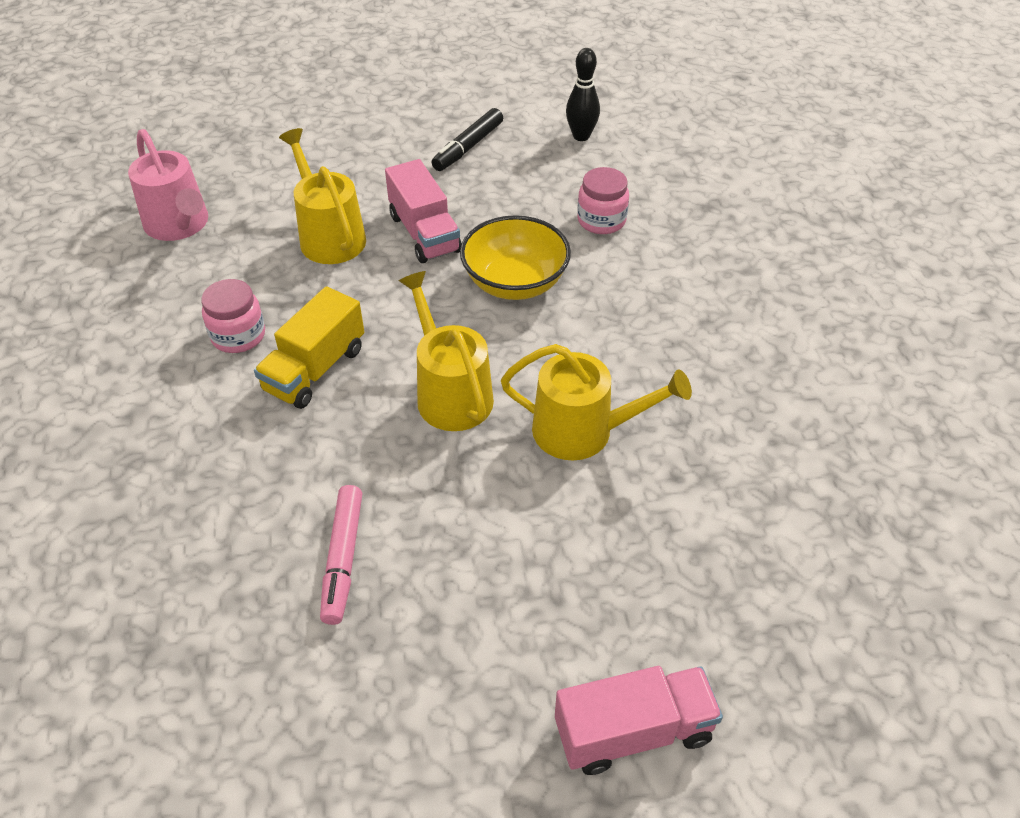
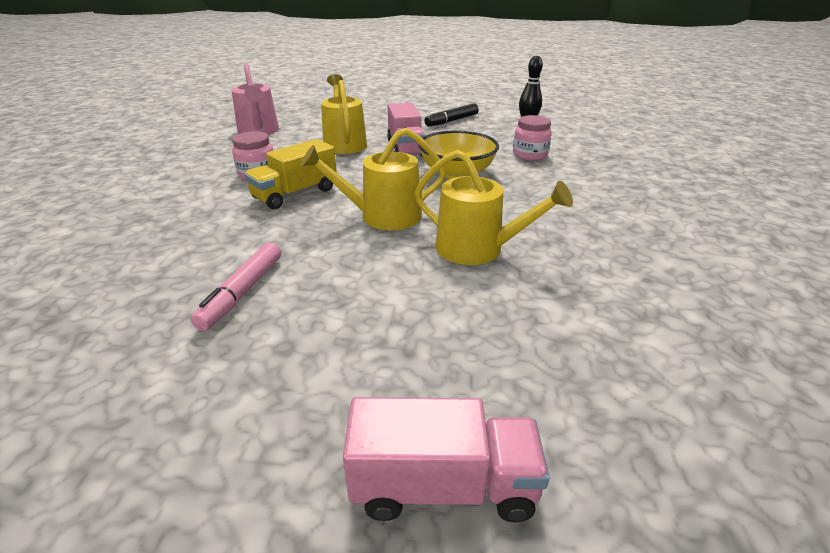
camera: 15 degrees right, 15 degrees down
(450, 393) = (383, 216): yellow watering can -> yellow watering can turned 90 degrees counterclockwise

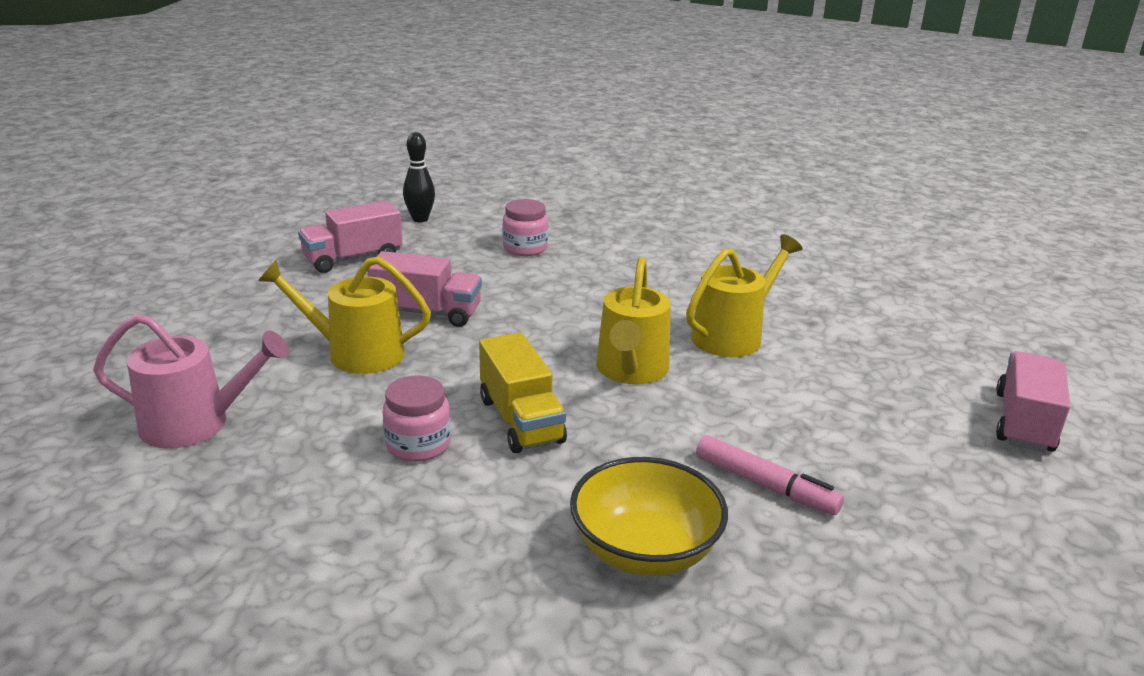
camera: 70 degrees left, 5 degrees down
(452, 121) = (353, 258): black marker -> pink truck
(456, 173) = (543, 301): yellow bowl -> yellow bowl (644, 551)

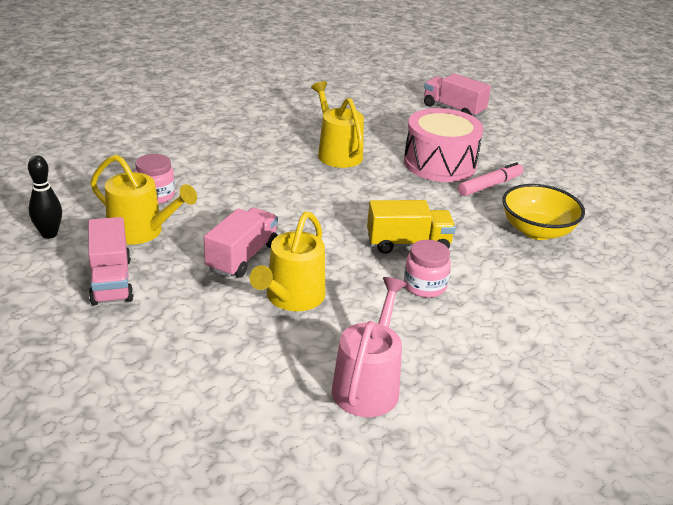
camera: 75 degrees left, 5 degrees up
(631, 370) = (364, 195): yellow watering can -> yellow watering can (141, 231)
(793, 426) = (440, 163): none -> pink drum

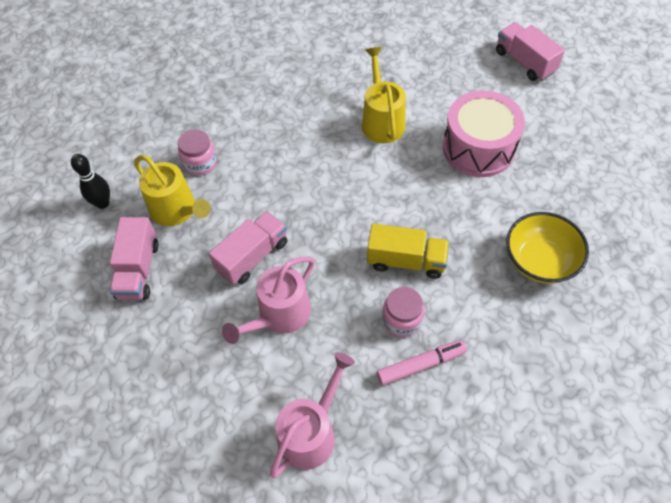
camera: 20 degrees right, 25 degrees up
(292, 297) = (280, 315): yellow watering can -> pink watering can
(490, 185) = (517, 187): pink marker -> pink marker (421, 365)

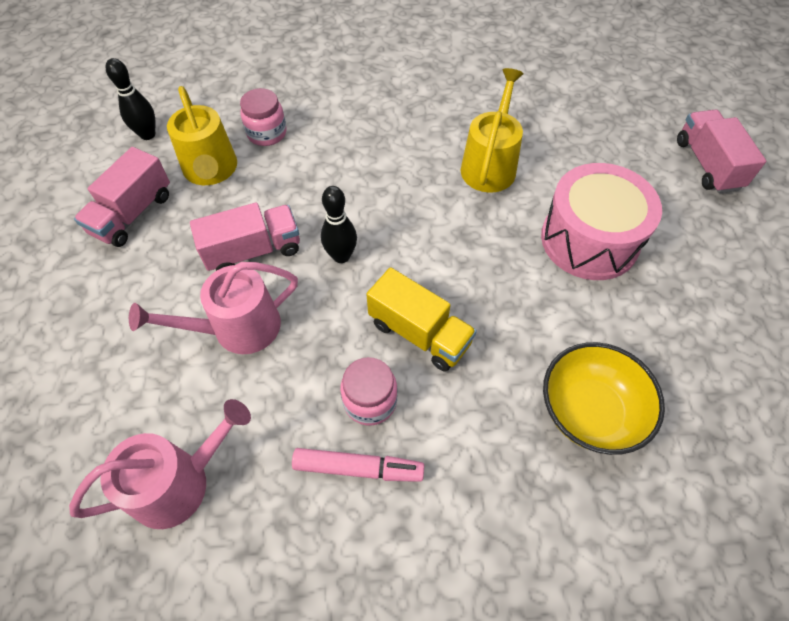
camera: 25 degrees right, 0 degrees up
(319, 232) = (341, 256): none -> black bowling pin

